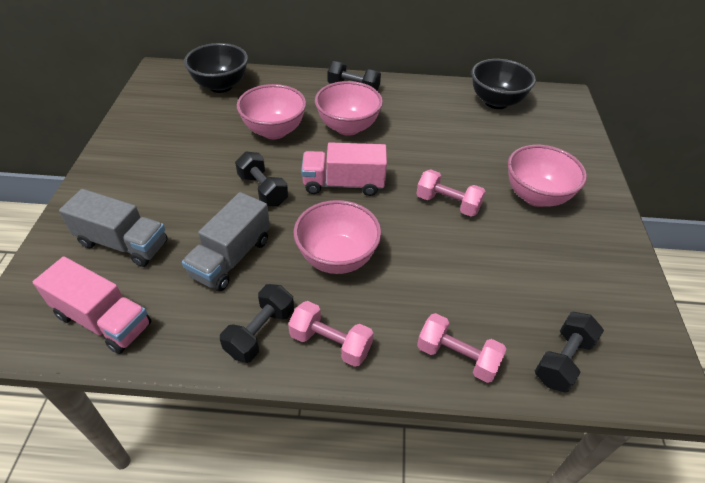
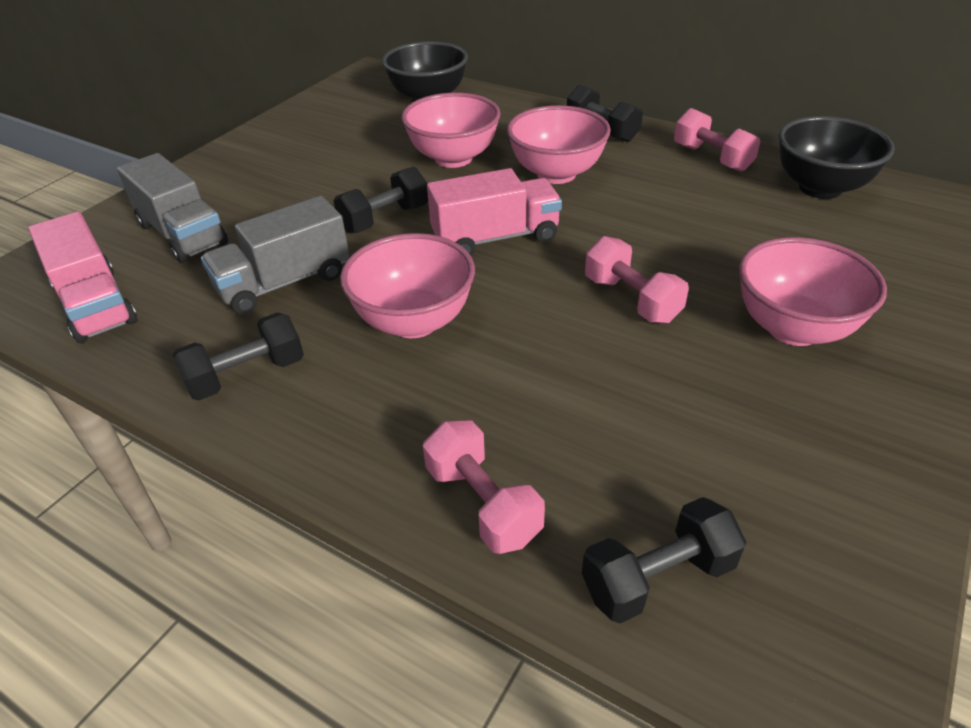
camera: 30 degrees right, 5 degrees down
(263, 190) = (384, 219): black dumbbell -> black dumbbell turned 60 degrees clockwise
(330, 343) = (320, 419): pink dumbbell -> pink dumbbell (711, 158)
(343, 184) = (495, 238): pink truck -> pink truck turned 135 degrees clockwise

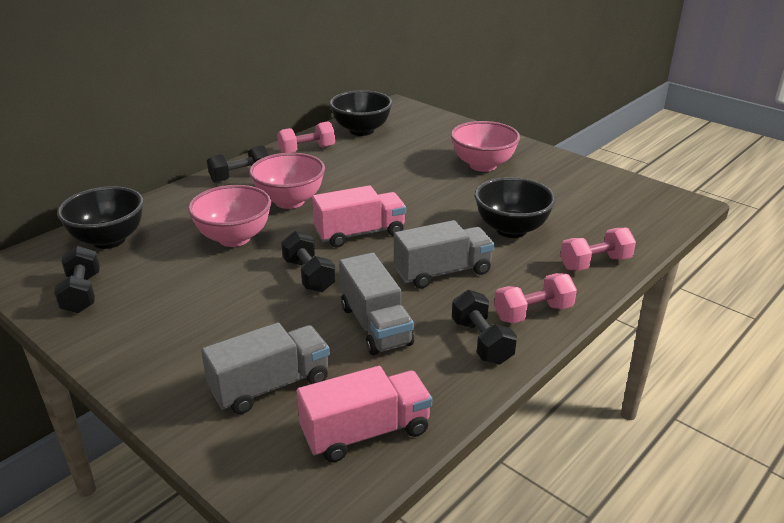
camera: 80 degrees left, 10 degrees down
(414, 321) = (442, 272): pink bowl -> grey truck
(495, 238) = (360, 233): pink truck -> pink truck turned 75 degrees clockwise
(565, 383) = (511, 229): none -> black bowl
(631, 299) = (445, 200): pink dumbbell -> pink dumbbell (533, 313)
(657, 577) = (634, 226): black dumbbell -> black dumbbell (82, 294)

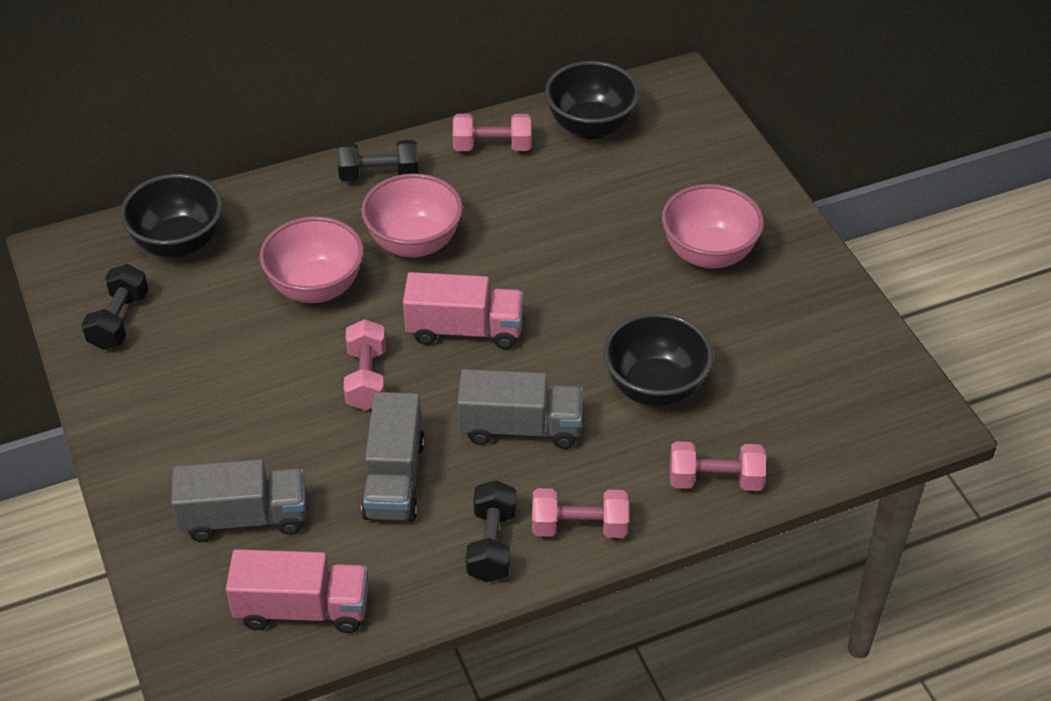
camera: 25 degrees right, 15 degrees up
(309, 275) = (366, 379): black dumbbell -> pink dumbbell

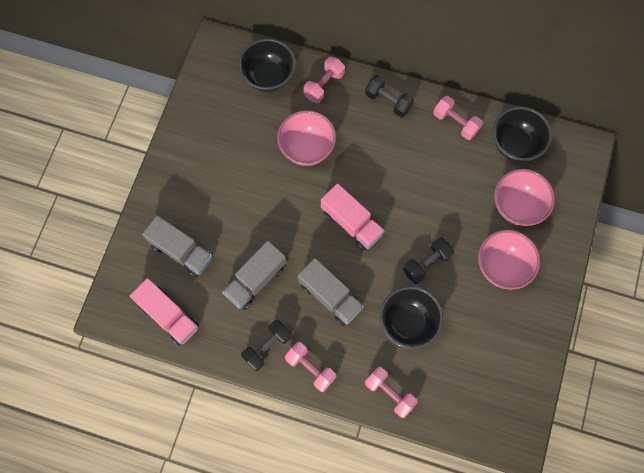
camera: 40 degrees right, 25 degrees up
(119, 321) = (211, 104): black dumbbell -> black dumbbell (426, 263)
(366, 379) = (287, 217): pink dumbbell -> pink dumbbell (324, 85)
(414, 243) = (370, 155): pink bowl -> pink bowl (517, 206)

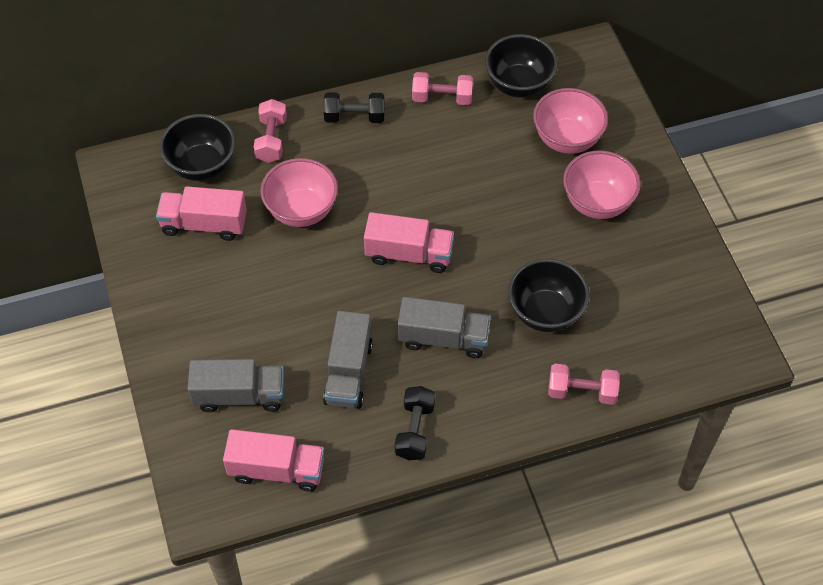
camera: 35 degrees left, 15 degrees down
(241, 120) = (204, 224): none -> pink truck
(310, 368) = (479, 421): pink dumbbell -> none
(426, 263) = (519, 246): black dumbbell -> none

